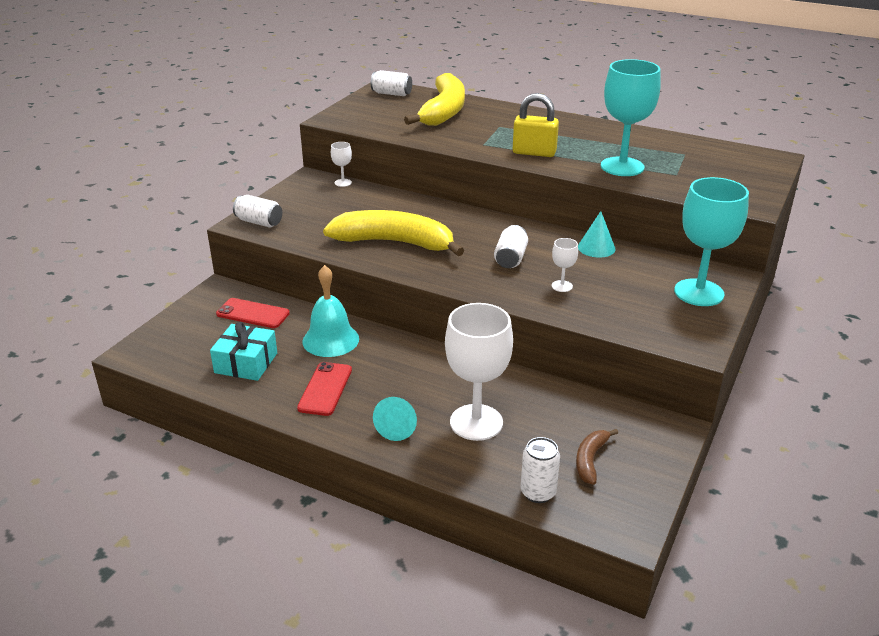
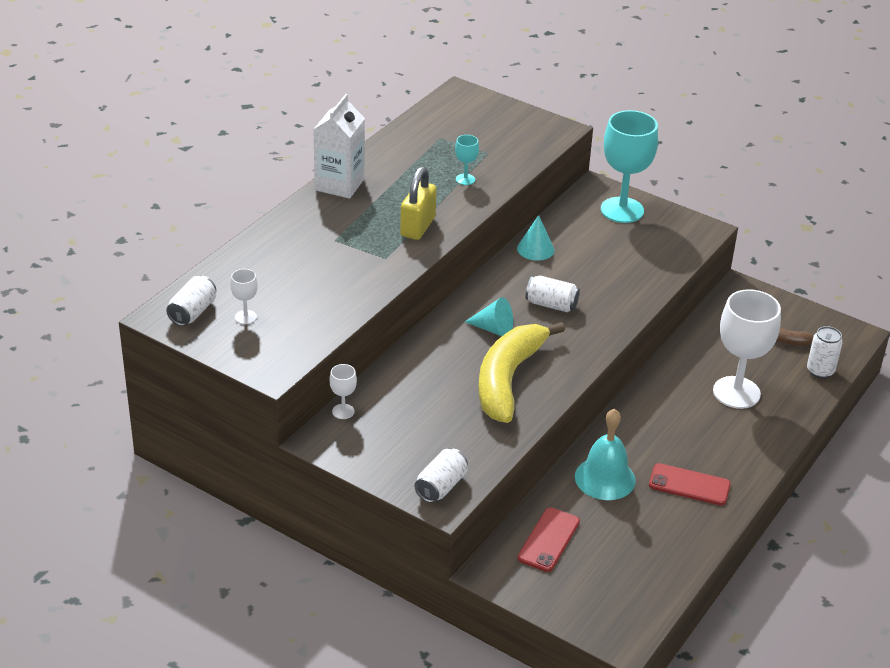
camera: 85 degrees left, 5 degrees up
(246, 363) = (644, 543): turquoise gift -> none
(398, 427) = (745, 440): turquoise cone -> turquoise cone (493, 329)
(443, 111) = (273, 275): yellow banana -> none
(562, 286) = (606, 282): white goblet -> white goblet (245, 317)
(578, 122) = (339, 184): none -> white carton
(622, 167) = (465, 179): turquoise goblet -> turquoise goblet, size x0.44

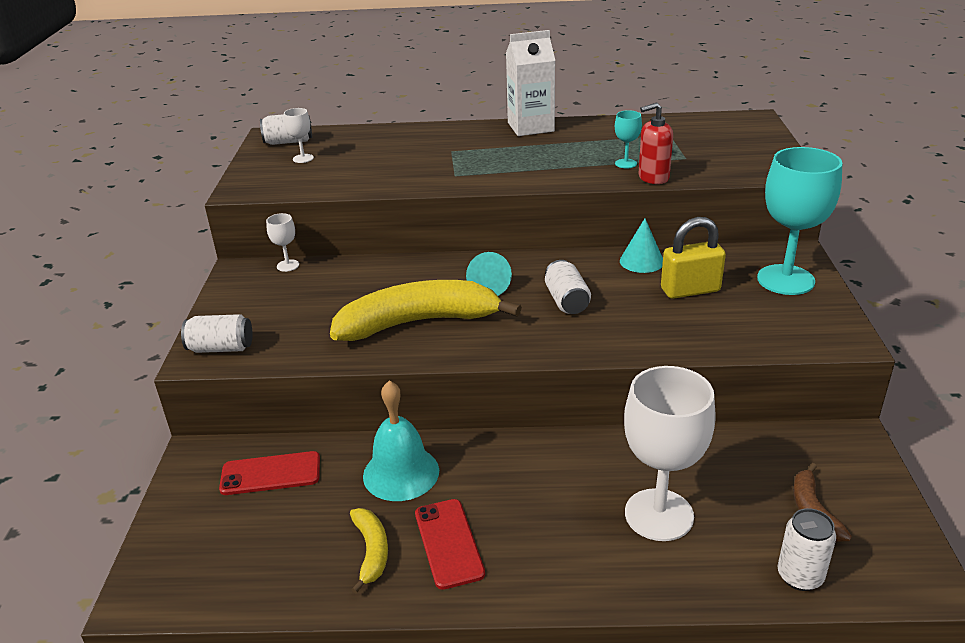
camera: 60 degrees right, 5 degrees down
(417, 227) = (520, 171): yellow padlock -> yellow padlock (690, 290)
(502, 181) = (653, 177): none -> red soap dispenser
(669, 520) = (371, 551): none -> yellow banana

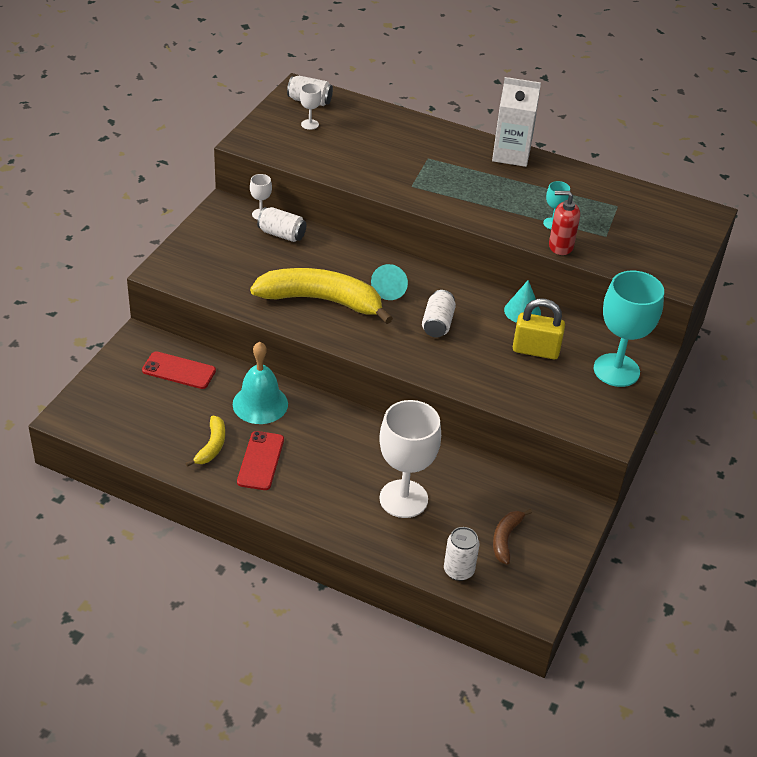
camera: 20 degrees right, 10 degrees up
(221, 348) = (180, 269): white can -> white can (282, 234)

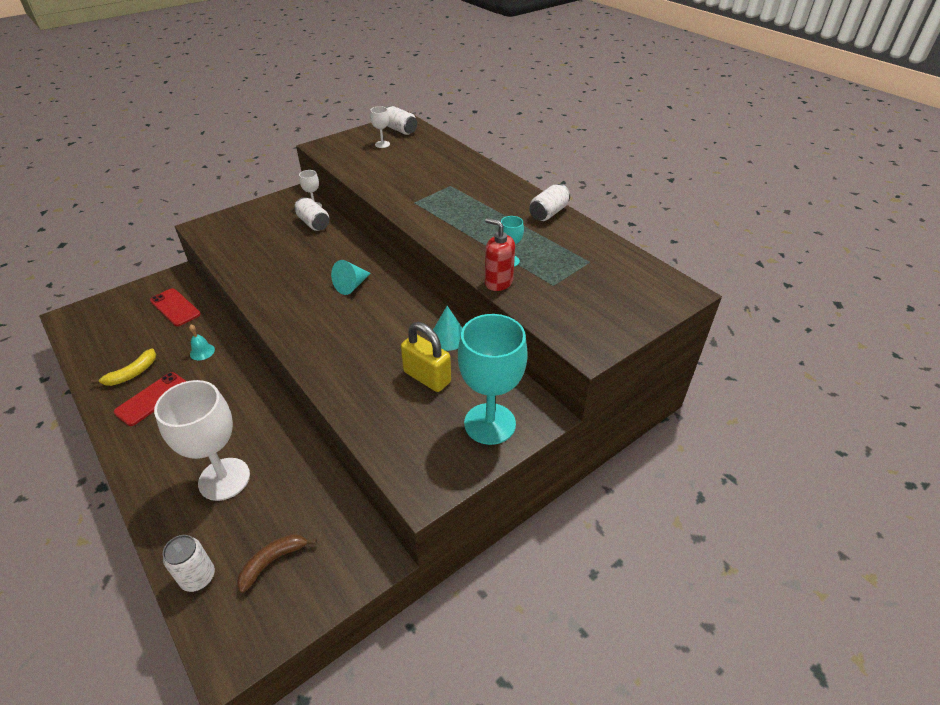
camera: 30 degrees right, 0 degrees up
(260, 404) = (202, 351): turquoise bell -> turquoise bell, size x0.49
(321, 300) = (289, 279): yellow banana -> none
(437, 324) = (362, 325): white can -> white can (548, 213)
(511, 154) = (526, 198): white carton -> none

